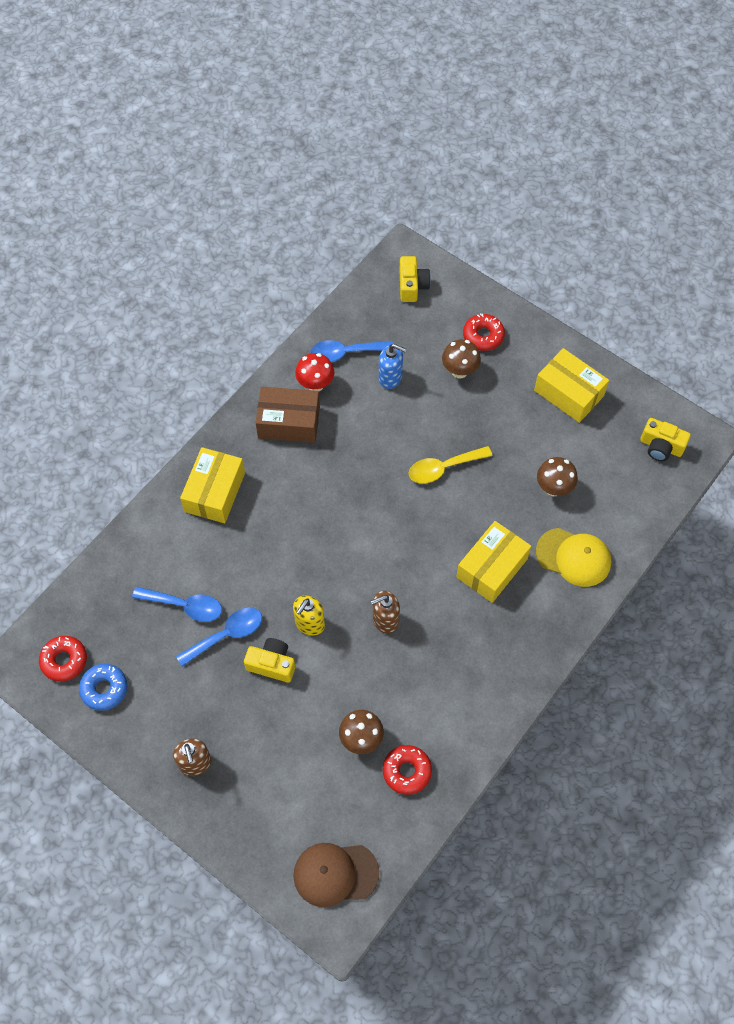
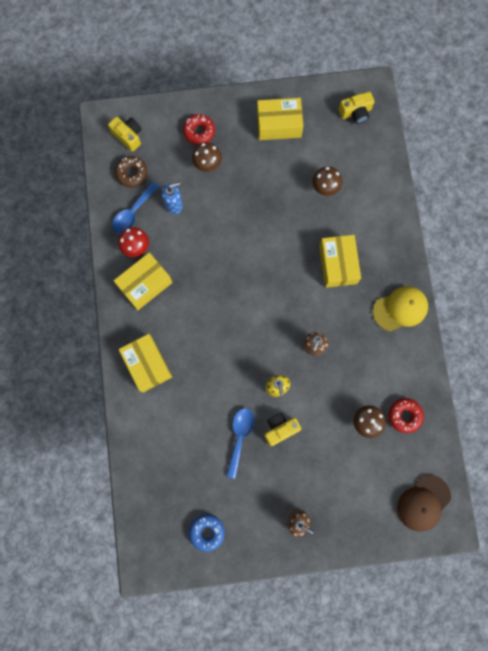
camera: 45 degrees left, 15 degrees up
(64, 660) = (168, 539): red donut -> none
(184, 606) = (200, 444): blue spoon -> none
(289, 422) = (145, 284): brown box -> yellow box
(381, 319) = (132, 173): none -> brown donut
(443, 468) = (256, 231): yellow spoon -> none
(573, 557) = (372, 218): yellow cap -> yellow cap (400, 309)

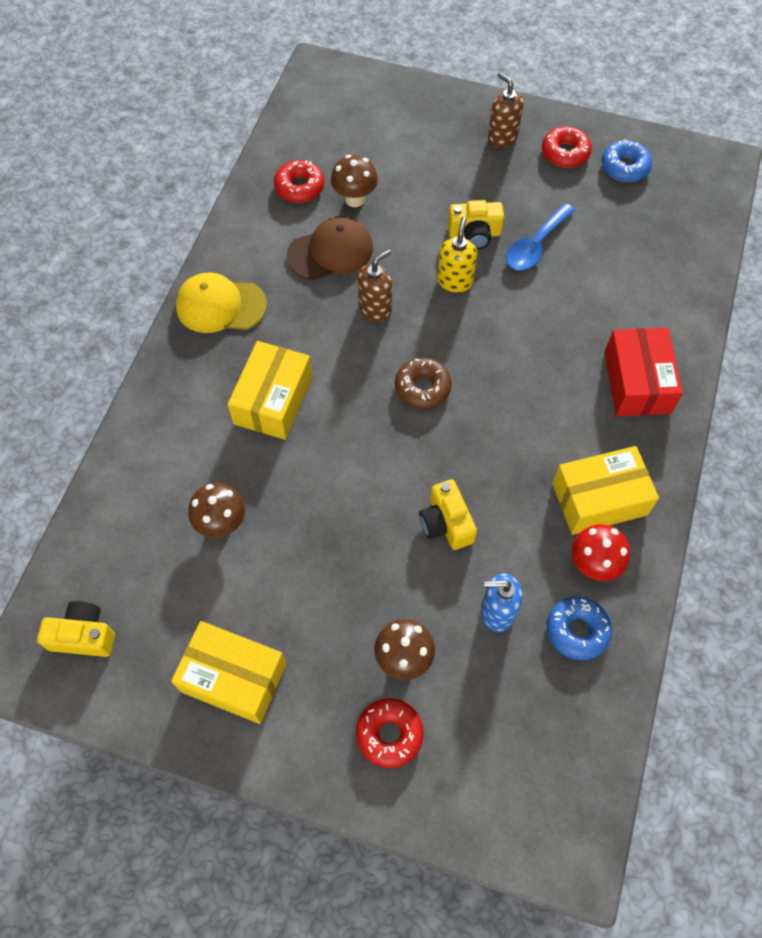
camera: 155 degrees left, 15 degrees down
(128, 136) = (533, 791): yellow camera -> yellow camera (446, 523)
(132, 173) = (553, 707): brown donut -> brown donut (422, 387)
(133, 212) = (577, 630): blue spoon -> blue donut
(147, 365) = (637, 382): yellow box -> red box
(250, 526) = (565, 153): none -> red donut
(423, 503) = (335, 100): brown cap -> brown cap (330, 251)

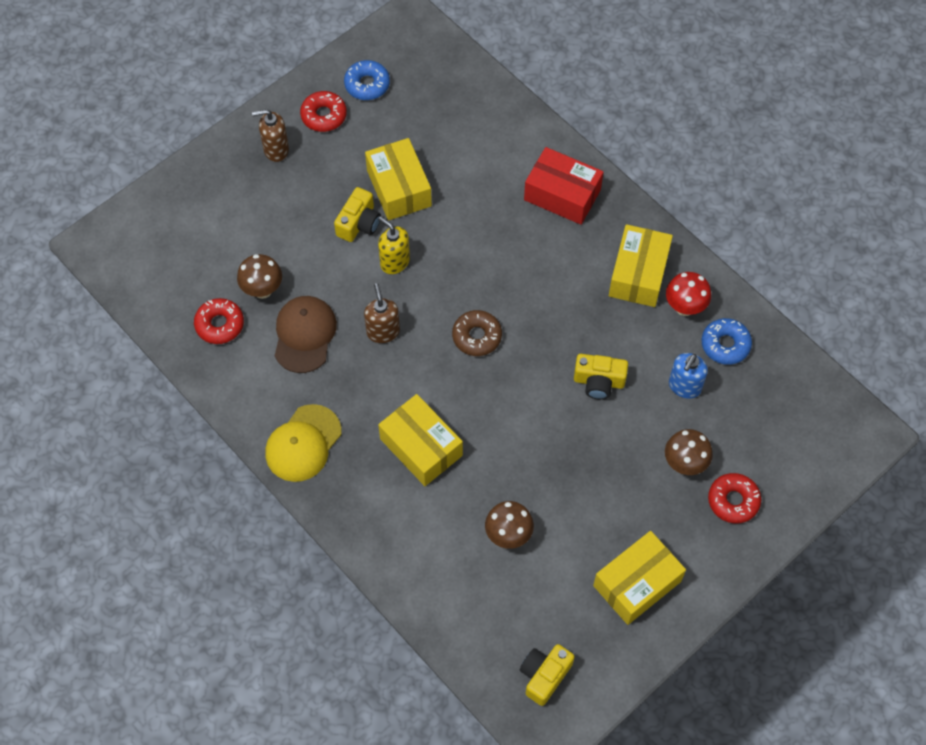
camera: 60 degrees left, 0 degrees up
(535, 245) = (399, 188): blue spoon -> yellow box

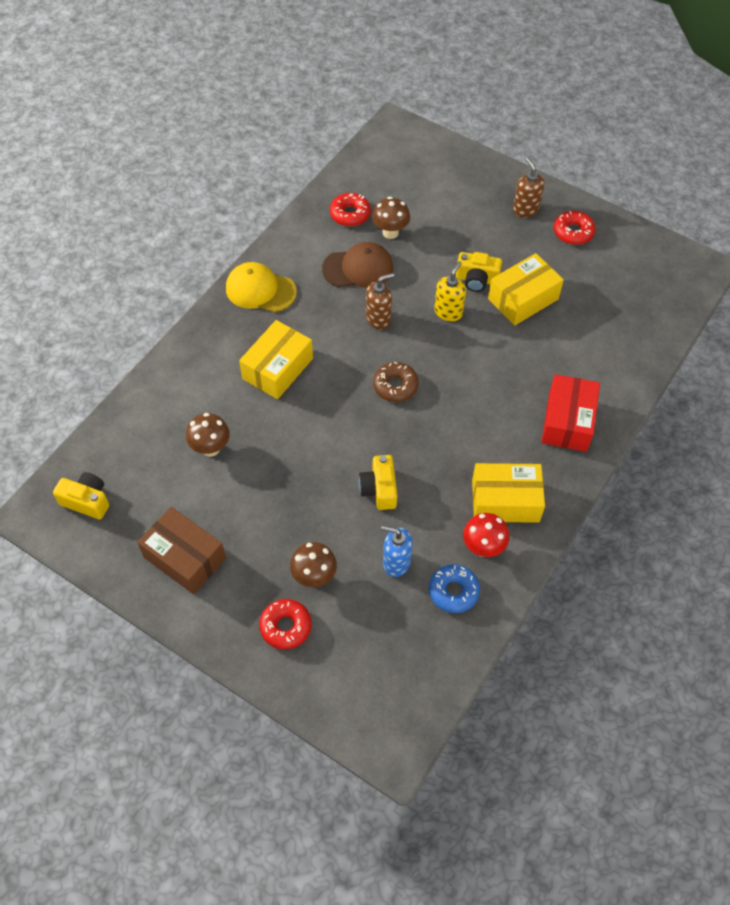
camera: 75 degrees right, 5 degrees down
(367, 84) = (619, 254): blue donut -> none
(637, 583) = (184, 558): yellow box -> brown box

